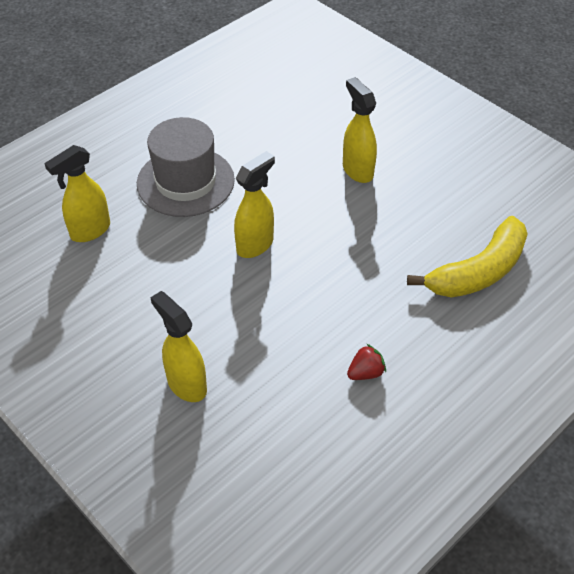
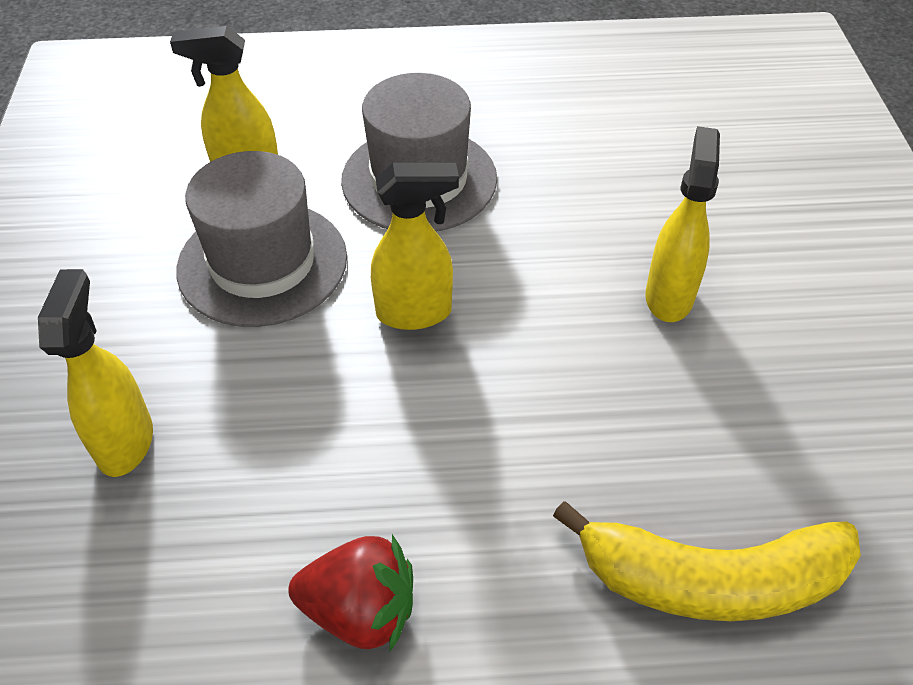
camera: 40 degrees right, 0 degrees up
(153, 268) = (262, 263): none -> grey hat
(365, 373) = (360, 611): red strawberry -> red strawberry, size x1.63

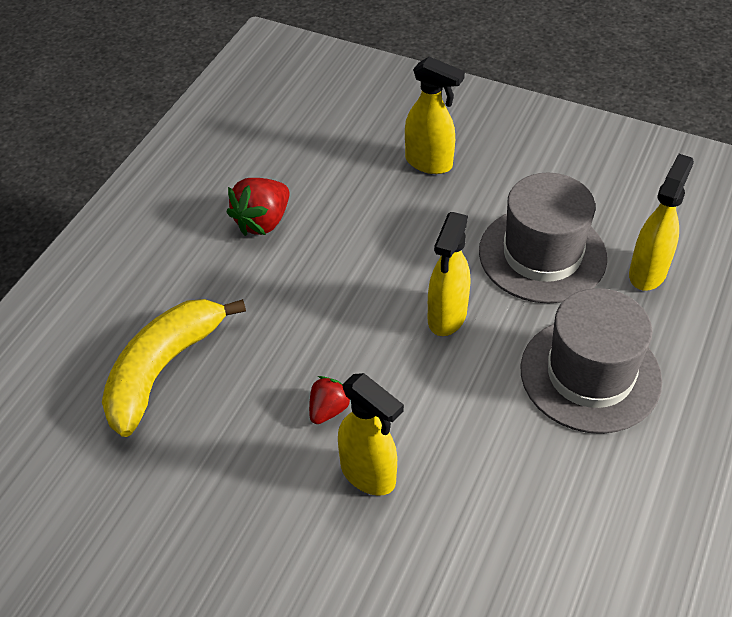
camera: 120 degrees right, 0 degrees up
(623, 365) = (328, 410): none -> red strawberry

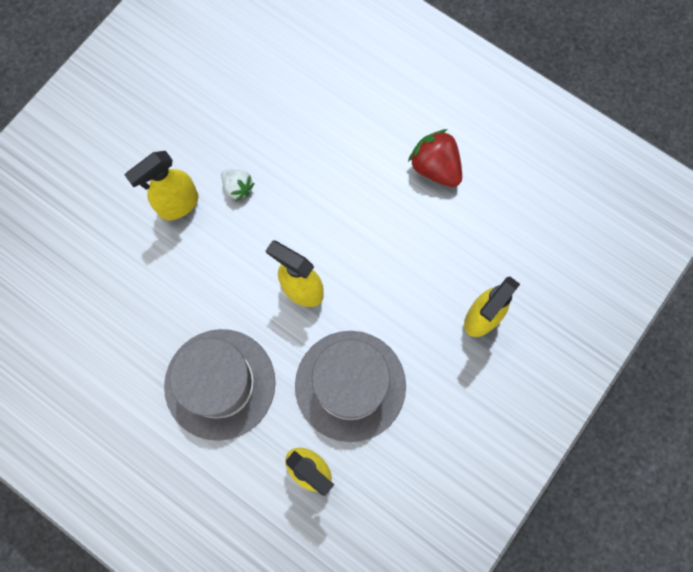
camera: 100 degrees right, 25 degrees up
(163, 369) = (301, 83): yellow banana -> none
(328, 410) = (238, 187): red strawberry -> white strawberry

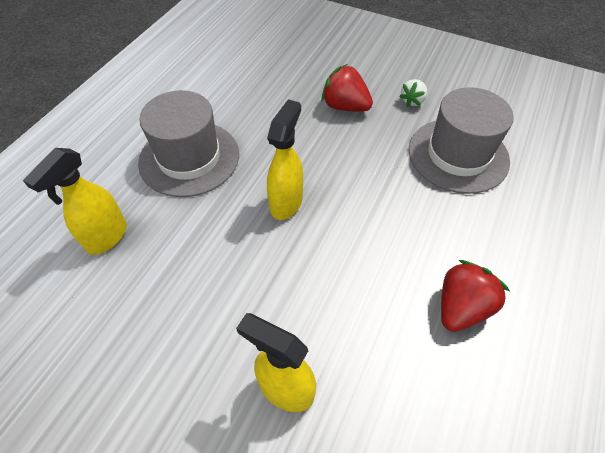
camera: 80 degrees right, 20 degrees down
(178, 205) = (345, 106): yellow spray bottle -> red strawberry
(238, 187) = (374, 141): white strawberry -> white strawberry (412, 101)
(350, 385) = (192, 258): grey hat -> grey hat (458, 155)

